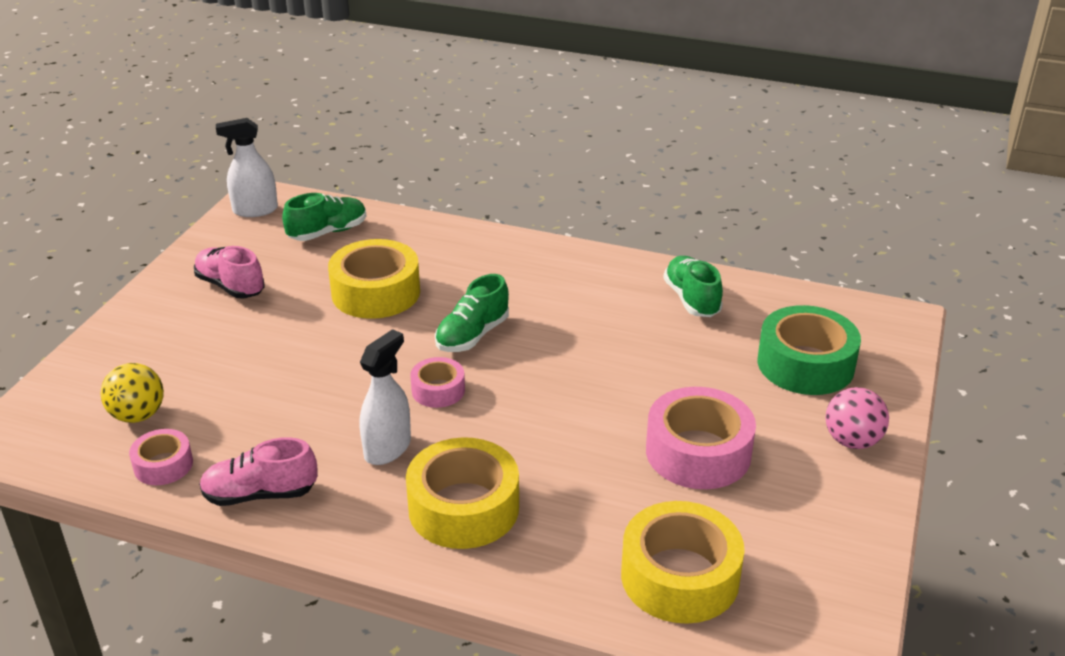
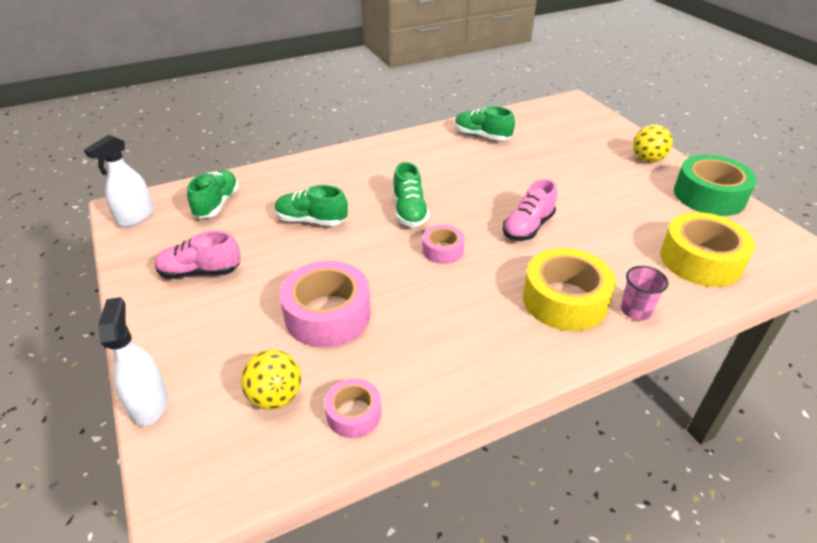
camera: 45 degrees left, 5 degrees up
(260, 494) = (449, 380): pink shoe -> pink shoe (528, 227)
(376, 292) = (311, 220): yellow tape -> green shoe
(388, 448) = (472, 299): white spray bottle -> white spray bottle (149, 404)
(511, 565) = (635, 310): none -> pink cup
(698, 452) = (607, 201): pink tape -> pink tape (327, 314)
(805, 364) = (575, 138): green tape -> green tape (709, 196)
(852, 441) = (647, 159): pink ball -> yellow ball

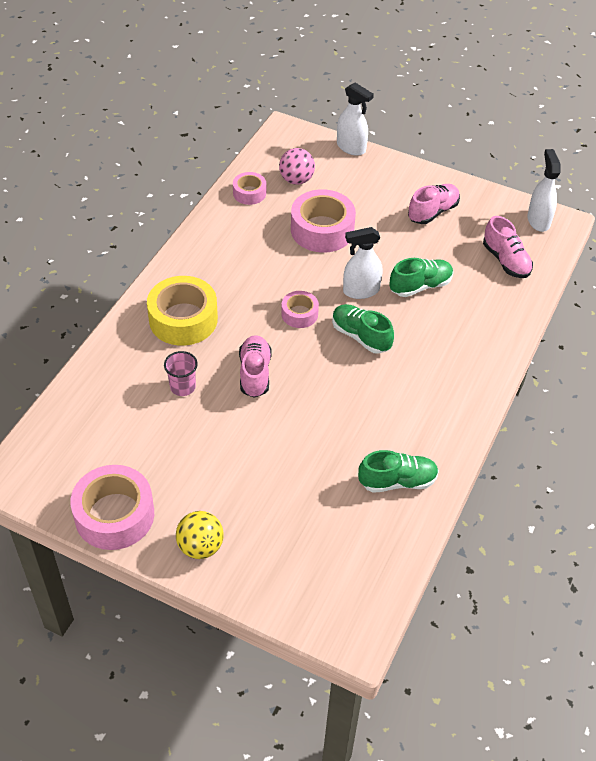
camera: 140 degrees right, 10 degrees up
(217, 204) = (506, 261): green shoe -> pink shoe
(275, 397) = (296, 180): yellow ball -> pink ball
(365, 241) = (360, 291): none -> white spray bottle
(635, 310) = (130, 337): pink cup -> pink cup (182, 387)
(700, 260) = (98, 415): yellow tape -> none
(709, 196) = (114, 515): green tape -> pink tape

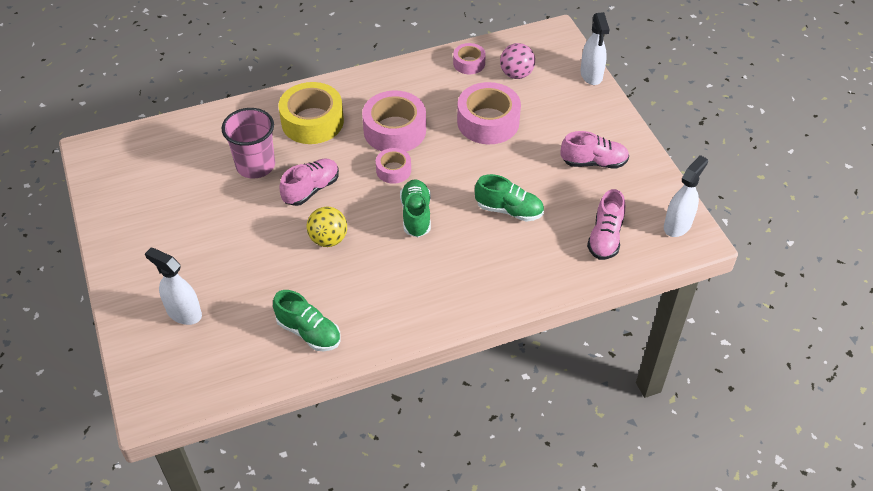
camera: 45 degrees right, 0 degrees up
(114, 515) = (116, 215): pink tape -> pink tape (394, 130)
(182, 387) = (255, 165): pink cup -> pink cup, size x1.71
(200, 546) = (137, 274): yellow ball -> yellow ball (328, 239)
(360, 291) = (459, 183): white spray bottle -> white spray bottle (184, 313)

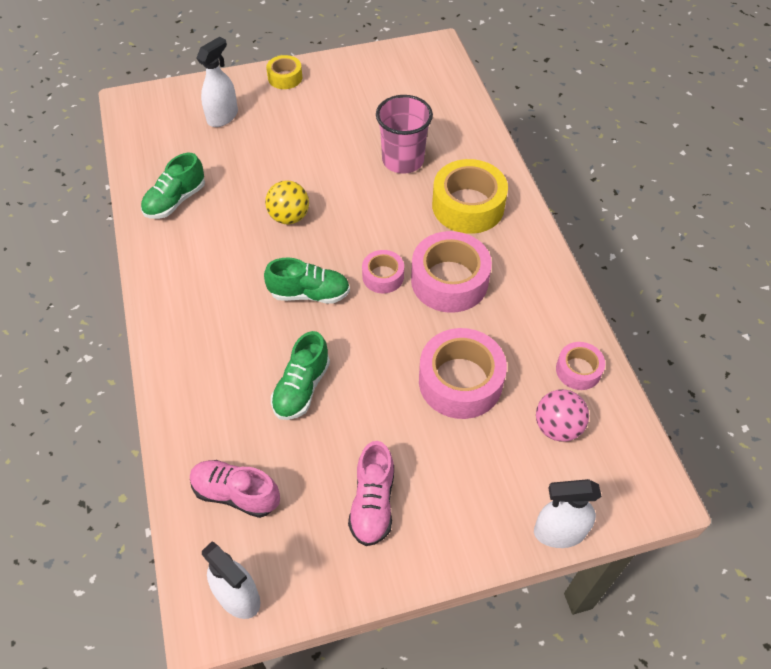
camera: 95 degrees right, 5 degrees up
(124, 267) = (285, 77): none -> yellow tape
(311, 189) = (362, 204): pink shoe -> none

